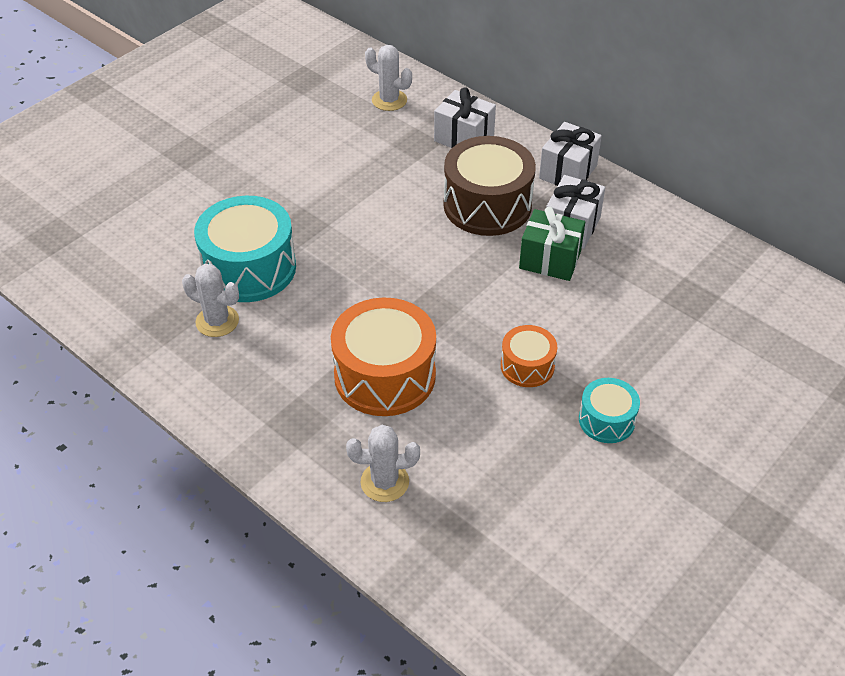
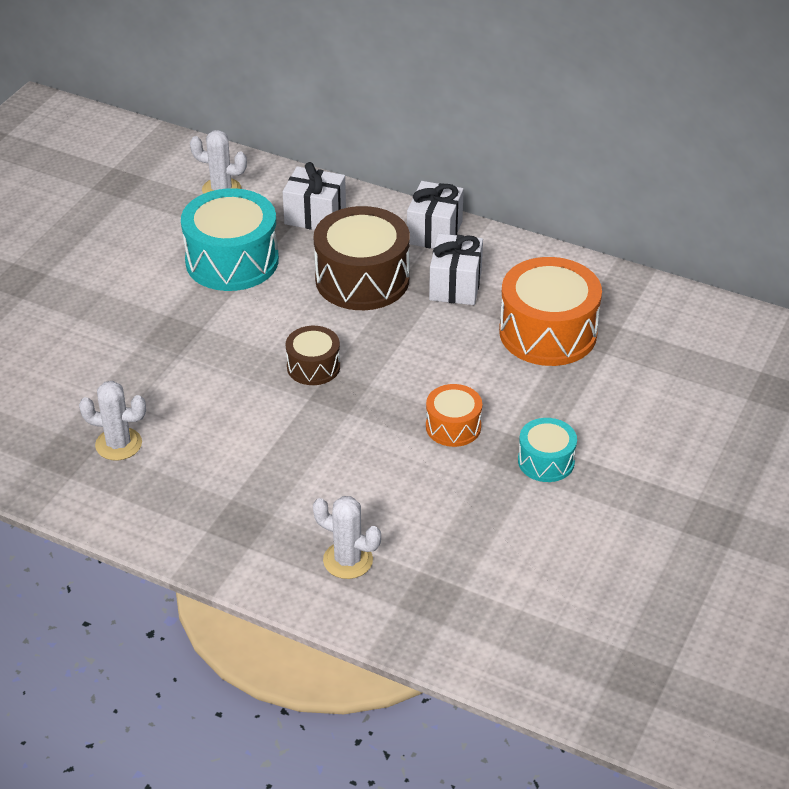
camera: 15 degrees left, 5 degrees down
(249, 268) = (133, 386): turquoise drum -> turquoise drum (232, 261)
(384, 482) = (348, 560): white cactus -> white cactus turned 45 degrees clockwise
(385, 375) = (313, 463): orange drum -> orange drum (548, 332)
(416, 281) = (313, 367): none -> brown drum
(550, 260) = (443, 322): green gift -> none

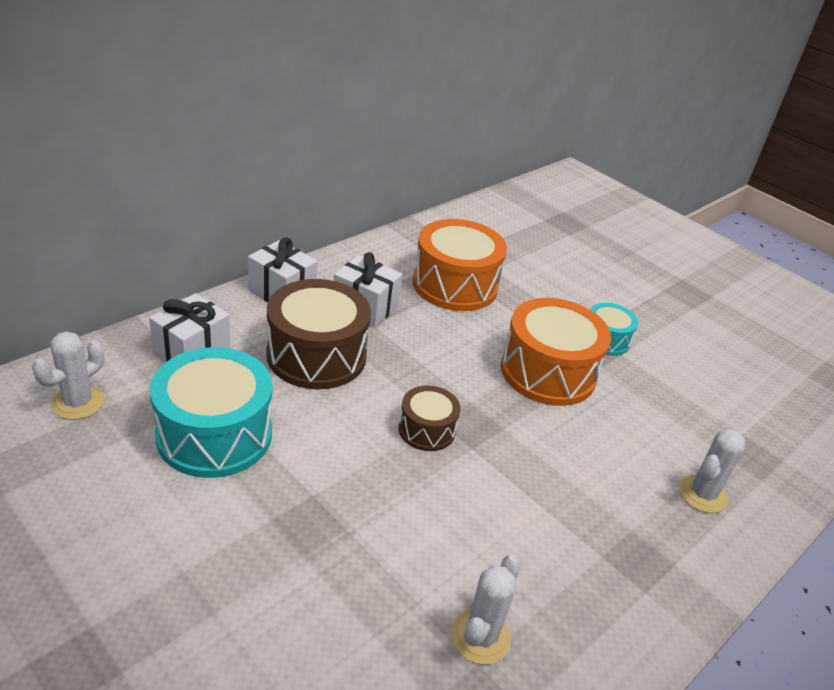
camera: 75 degrees left, 5 degrees down
(453, 426) = (548, 372): orange drum -> orange drum, size x1.87

